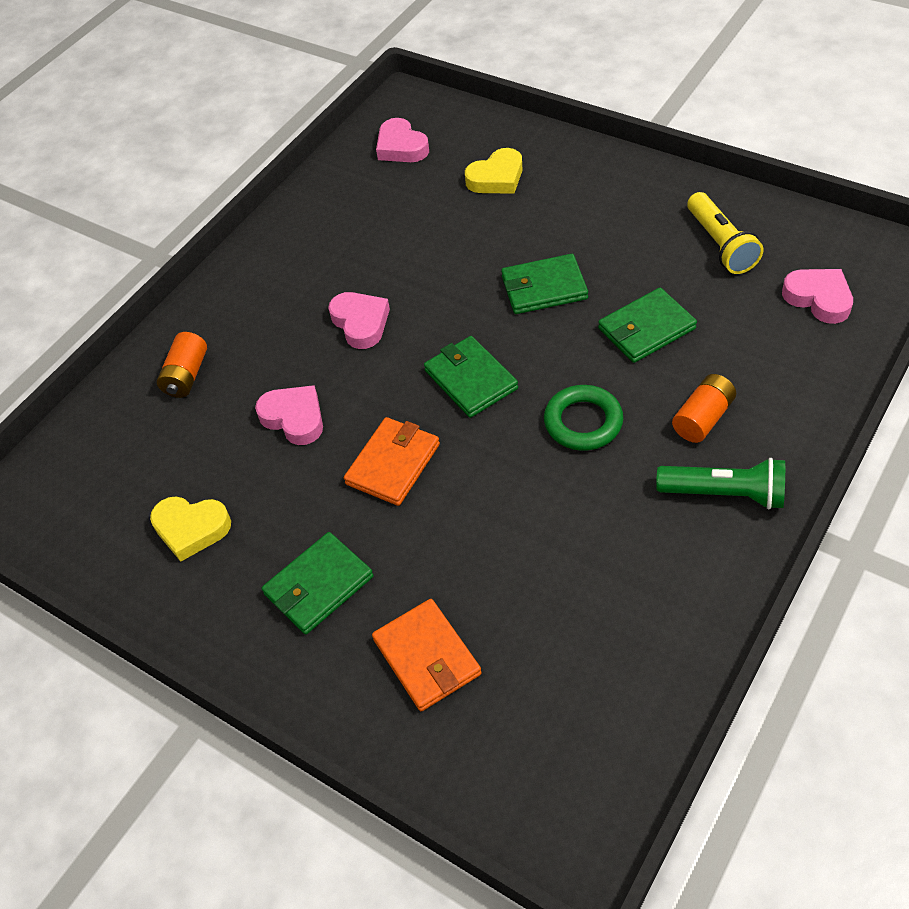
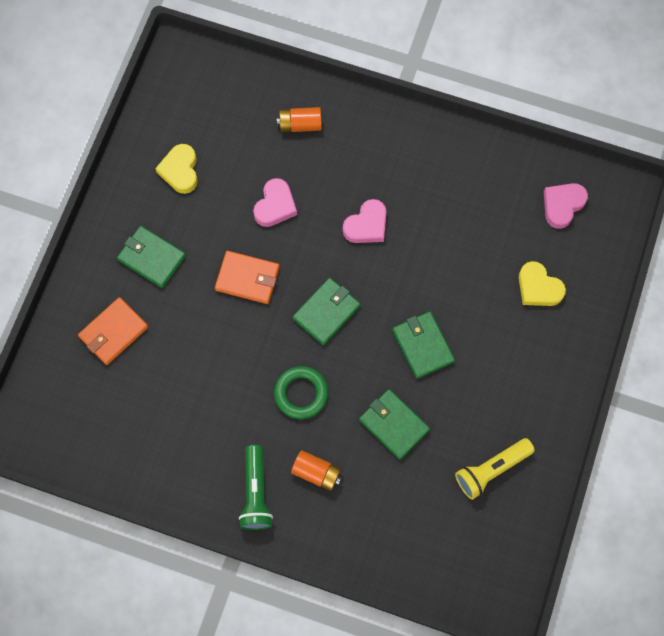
camera: 70 degrees right, 20 degrees up
(818, 298) = (445, 546): pink heart -> none

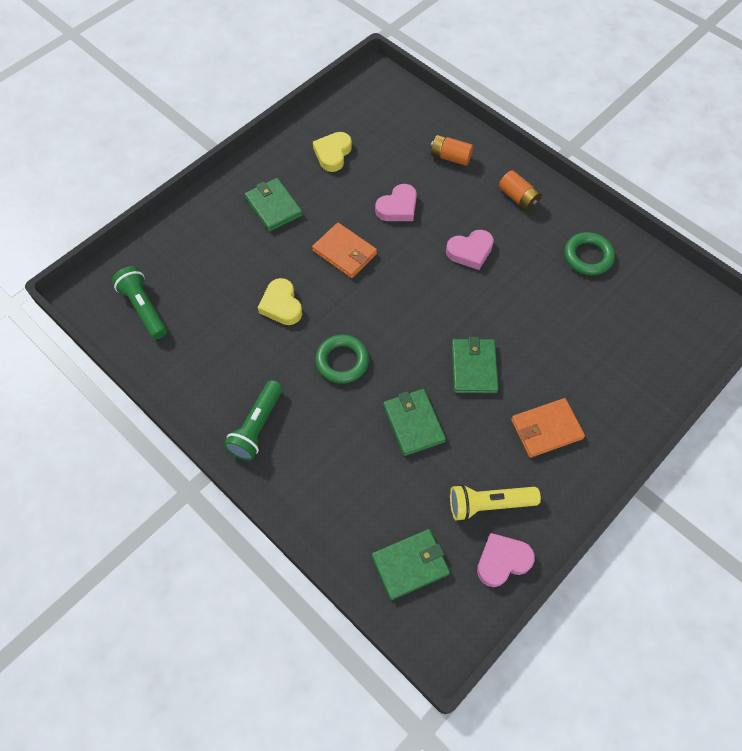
camera: 25 degrees right, 10 degrees down
(84, 424) = (144, 308): none -> green flashlight
(113, 332) = (210, 249): orange wallet -> orange wallet (546, 429)
(316, 473) = (321, 434): orange battery -> orange battery (518, 198)
(326, 312) = (399, 305): green wallet -> green wallet (410, 565)
(478, 183) = (588, 256): none -> green ring
(538, 287) = (607, 363): yellow heart -> yellow heart (281, 305)
(562, 205) = (660, 304): pink heart -> pink heart (502, 561)

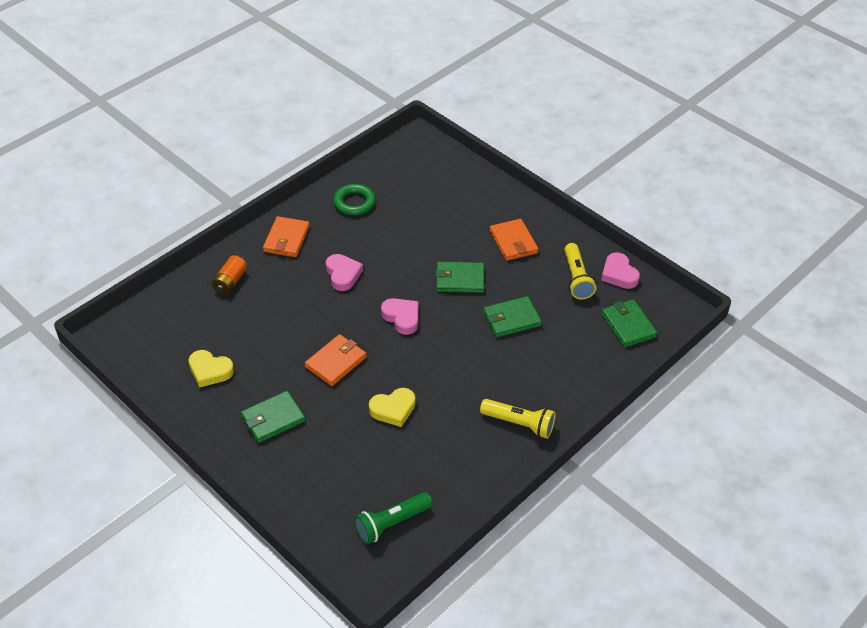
camera: 90 degrees left, 15 degrees down
(257, 426) = (519, 424): green flashlight -> yellow flashlight
(342, 361) = (454, 364): green ring -> none
(398, 207) = (286, 322): pink heart -> pink heart (402, 317)
(518, 198) = (286, 239): orange battery -> orange wallet

